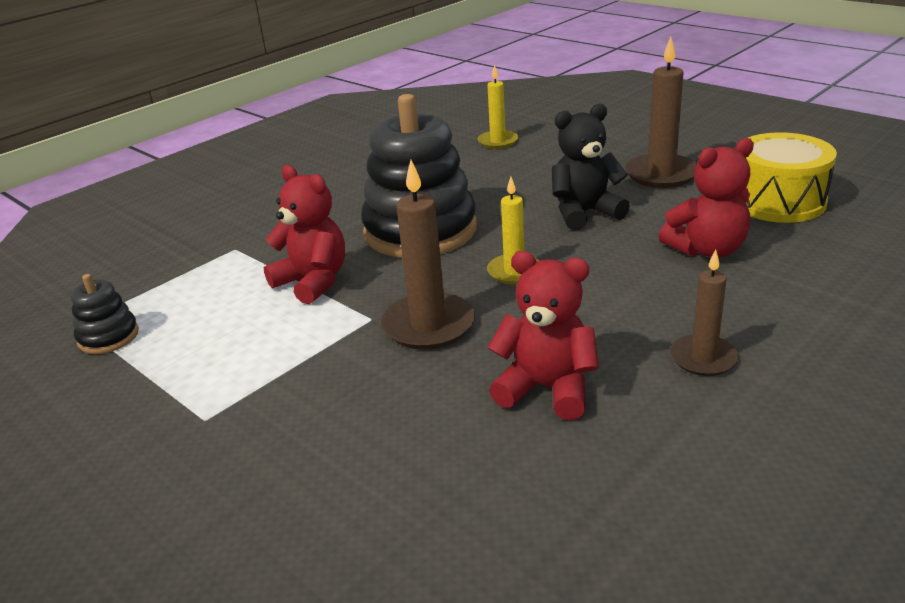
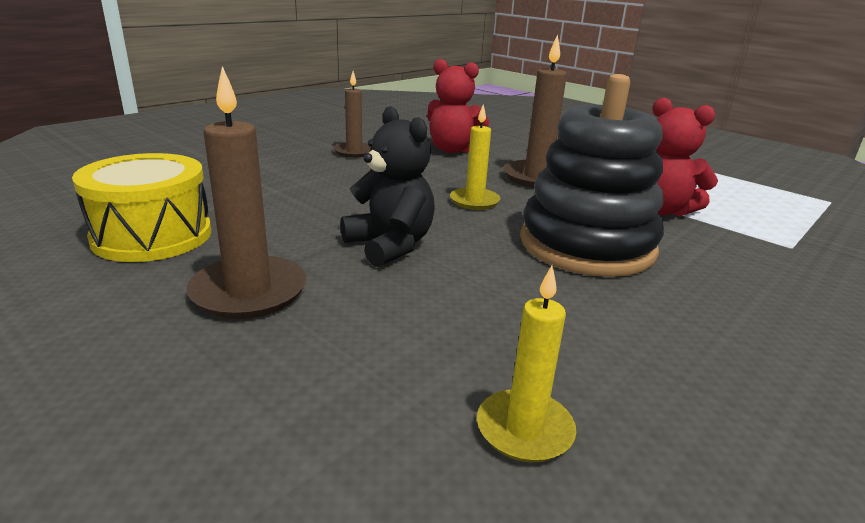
camera: 175 degrees right, 5 degrees down
(108, 337) = (785, 191): black stacking toy -> none
(584, 213) = (390, 246): black teddy bear -> black teddy bear turned 105 degrees counterclockwise
(707, 250) = (289, 200): red teddy bear -> none

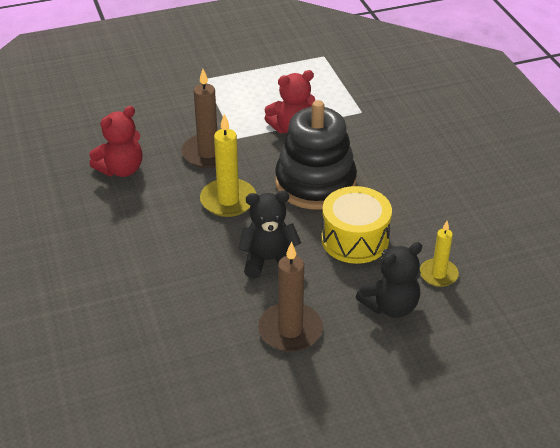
camera: 60 degrees left, 15 degrees up
(152, 236) = (190, 362): yellow drum -> yellow drum (355, 239)
(354, 152) = (86, 225): brown candle -> none
(373, 383) = (390, 306): none -> black teddy bear
(474, 201) = (228, 200): yellow candle -> yellow candle, size x1.57

